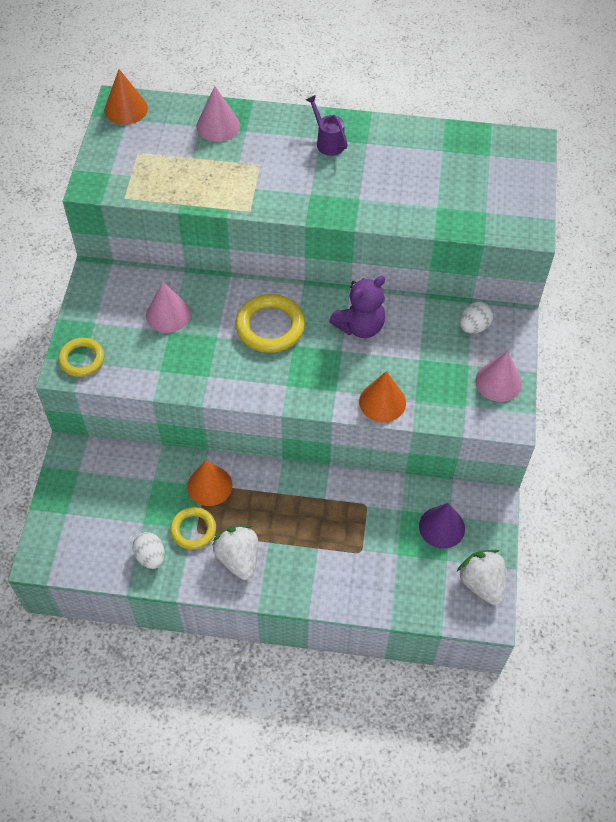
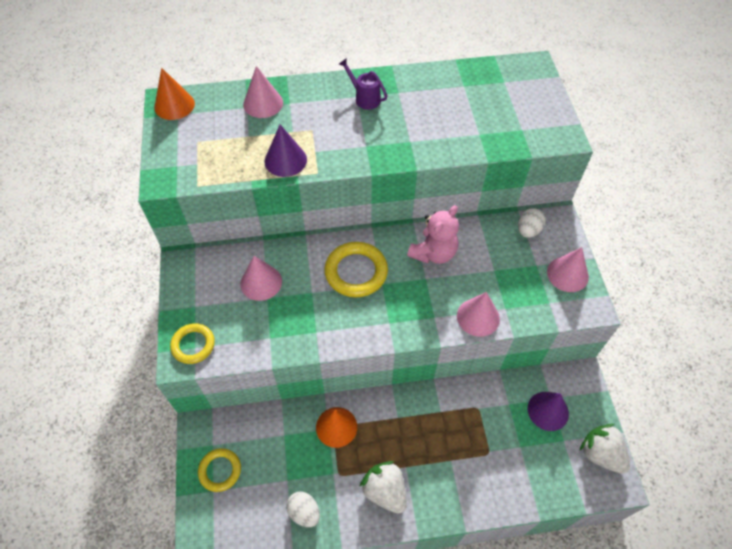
camera: 15 degrees left, 0 degrees up
(193, 530) = (335, 474): yellow ring -> yellow ring (220, 470)
(221, 191) = (285, 160): none -> purple cone
(360, 326) = (433, 253): purple teddy bear -> pink teddy bear
(382, 402) = (478, 317): orange cone -> pink cone

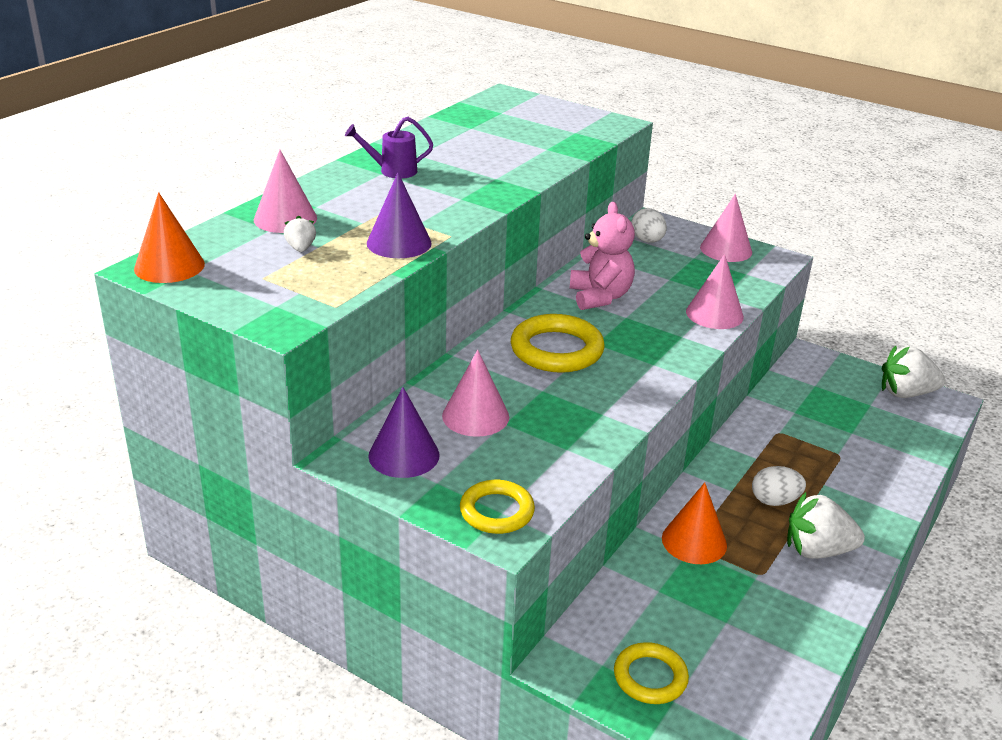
camera: 50 degrees left, 25 degrees down
(239, 132) = (301, 248): none -> white strawberry
(304, 512) = (786, 630): white egg -> white egg (774, 501)
(548, 411) = (827, 394): purple cone -> purple cone (404, 455)

